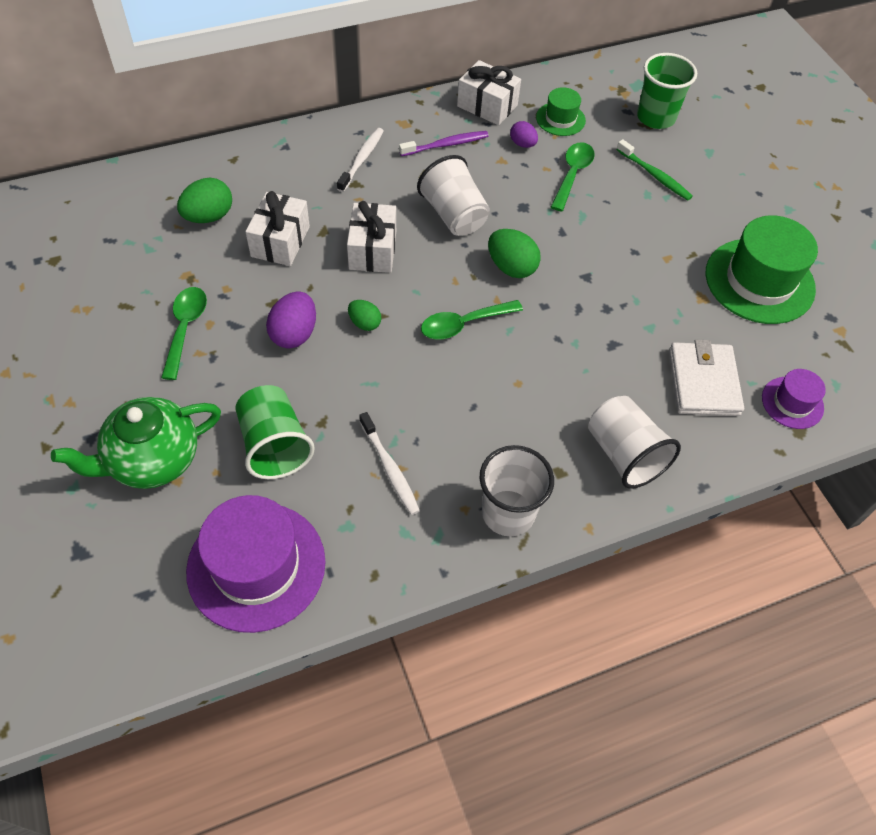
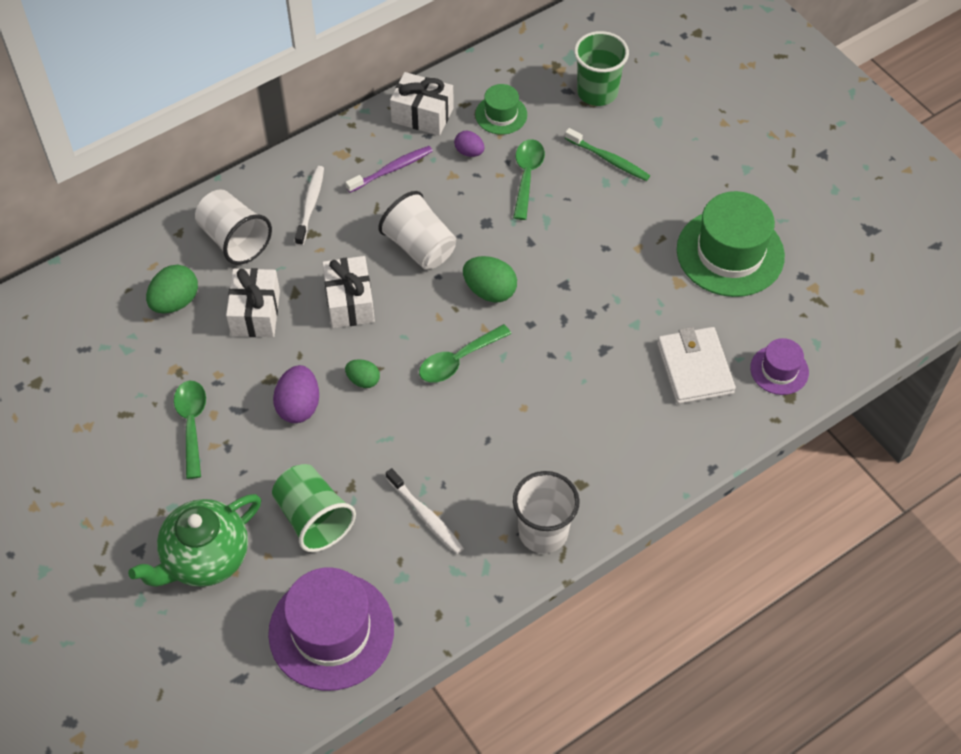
camera: 10 degrees left, 0 degrees up
(624, 454) = (636, 454): white cup -> white cup (234, 240)

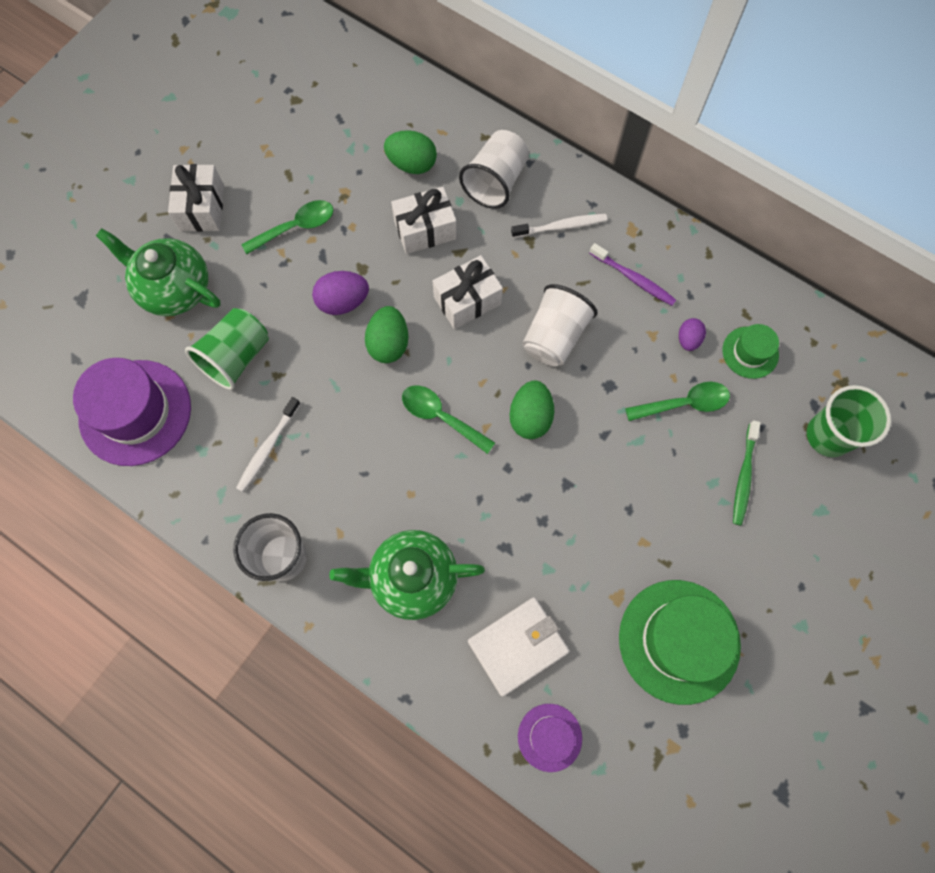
camera: 70 degrees right, 15 degrees up
(363, 380) = (388, 344): green egg -> green egg, size x1.63
(422, 115) = (713, 281): white gift -> white gift (202, 208)
(604, 430) = (412, 578): none -> green teapot

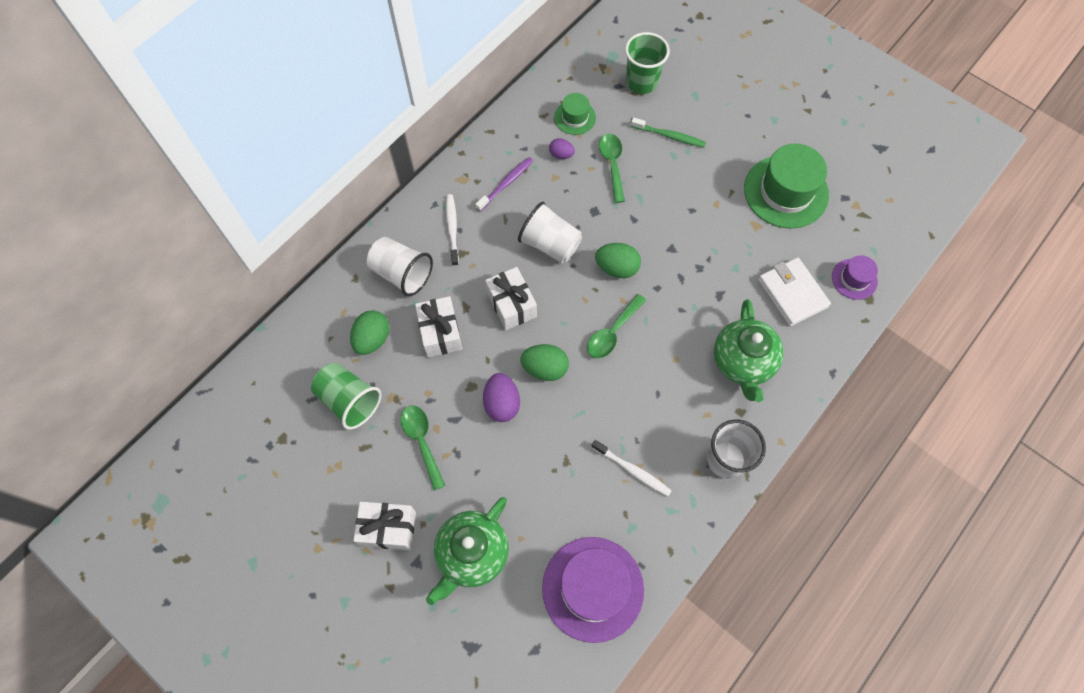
camera: 85 degrees left, 5 degrees down
(236, 357) = (546, 496): green cup -> green cup (349, 401)

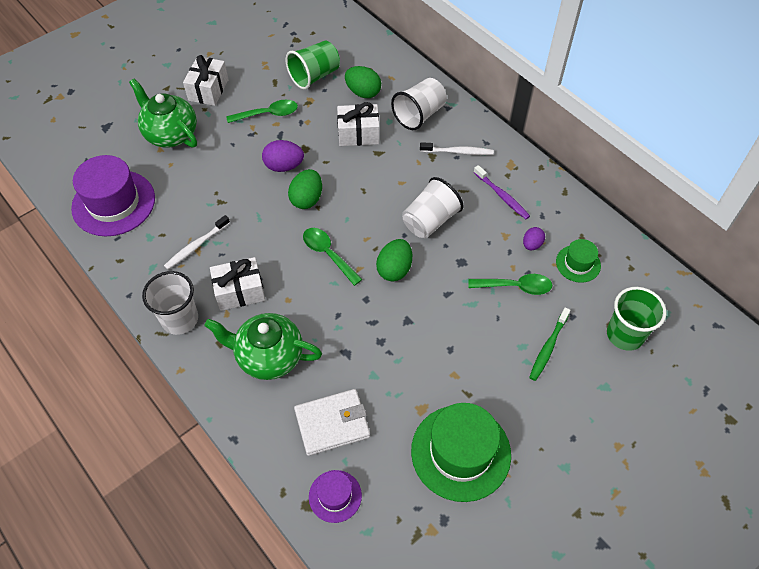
camera: 100 degrees right, 10 degrees down
(511, 305) = (373, 184): white gift -> white gift (240, 291)

